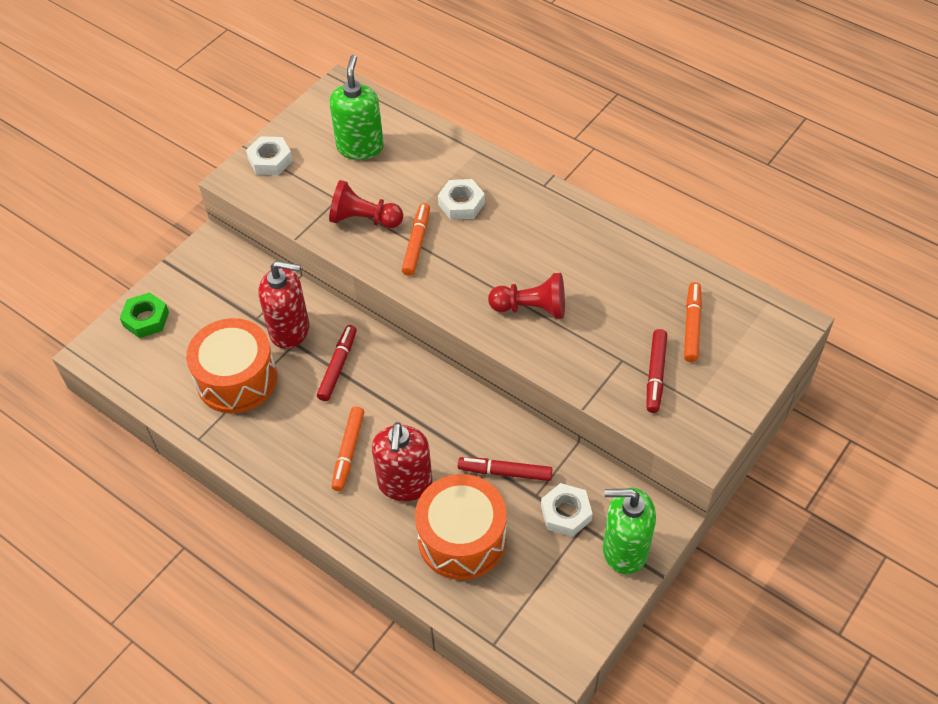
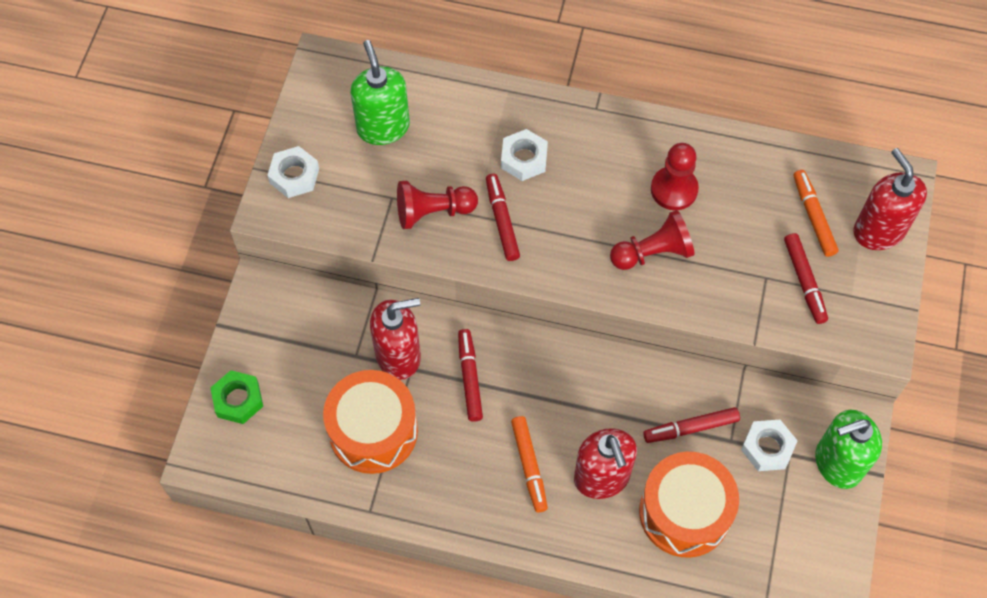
camera: 25 degrees left, 10 degrees up
(417, 243) = (502, 220): orange marker -> red marker
(577, 266) = (674, 189): none -> red pawn
(747, 356) = (878, 231): none -> red soap dispenser

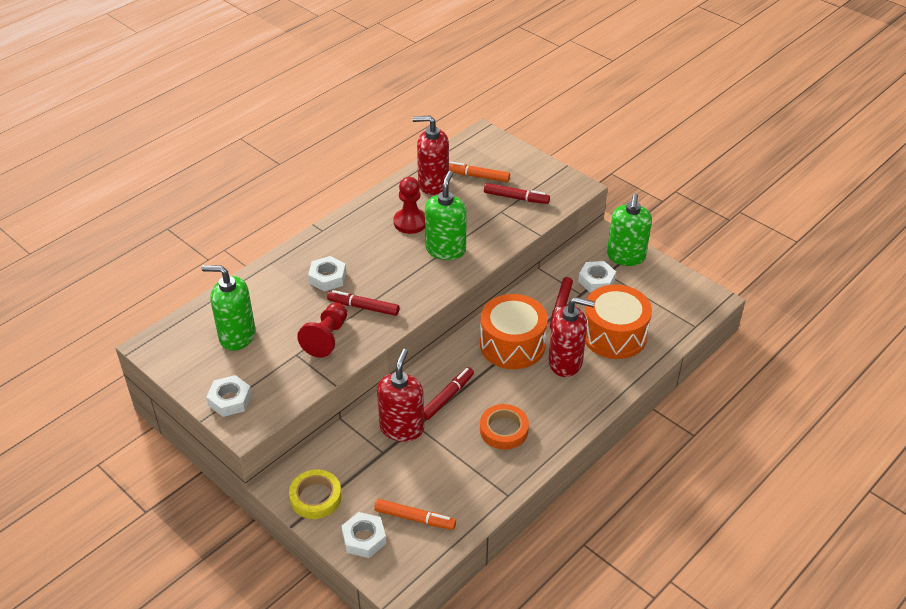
camera: 60 degrees left, 20 degrees down
(238, 400) = (364, 538): green nut -> white nut
(263, 326) = (316, 497): none -> yellow tape
(373, 431) = (448, 467): orange drum -> orange drum (512, 345)
(457, 461) = (504, 430): none -> orange tape
(470, 377) = (447, 397): red marker -> red marker turned 105 degrees clockwise
(529, 466) = (533, 394): orange marker -> orange marker (415, 518)
(653, 253) = (445, 250): red pawn -> green soap dispenser
(878, 231) = (507, 157): red soap dispenser -> red soap dispenser (433, 184)

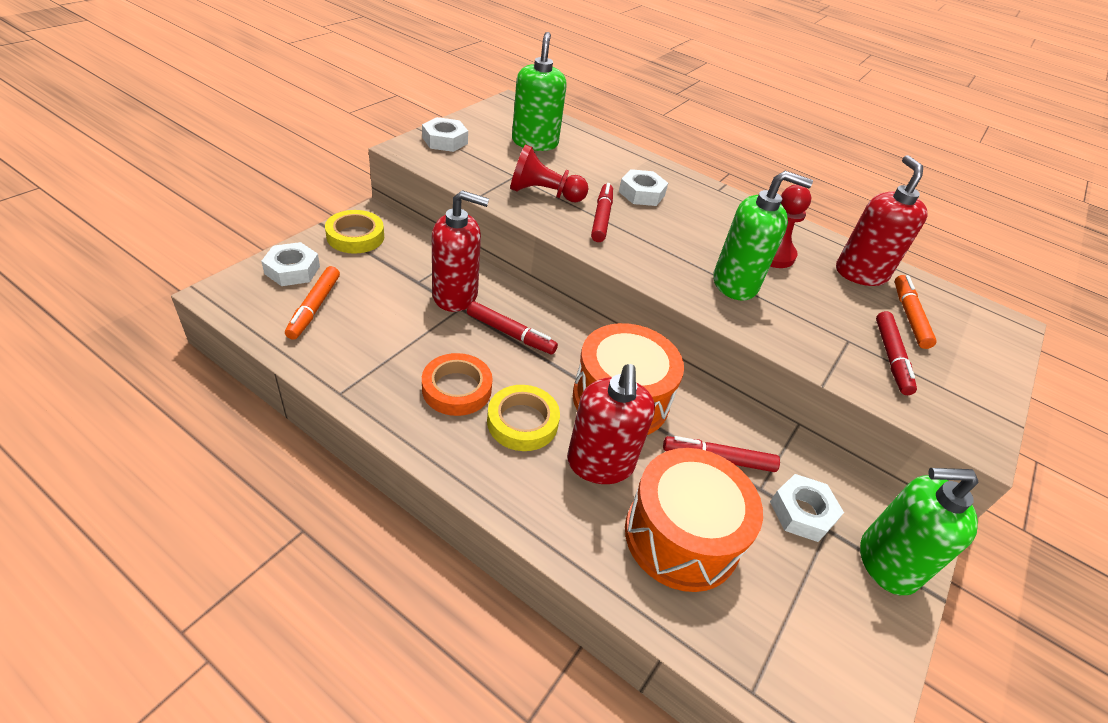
camera: 75 degrees right, 0 degrees up
(533, 397) = (522, 422): none -> yellow tape

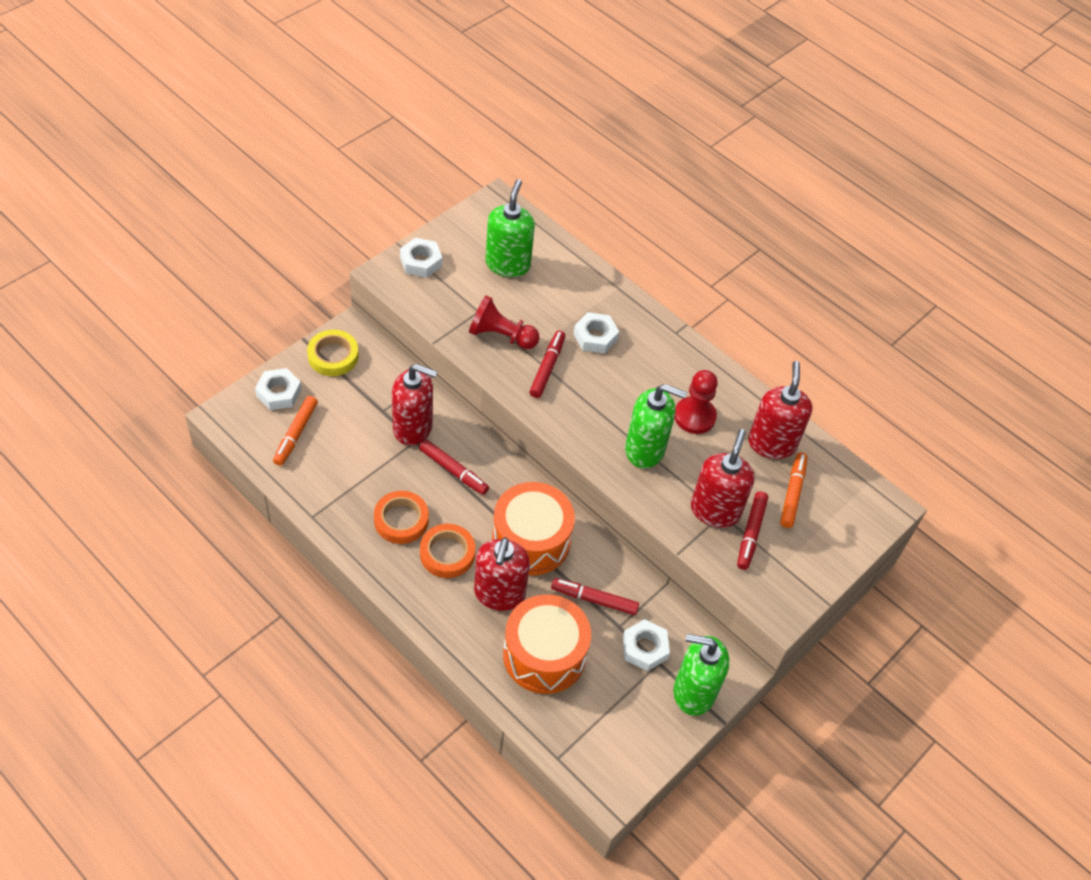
camera: 10 degrees right, 10 degrees up
(522, 422) = (447, 554): yellow tape -> orange tape
(839, 337) = (715, 510): none -> red soap dispenser

